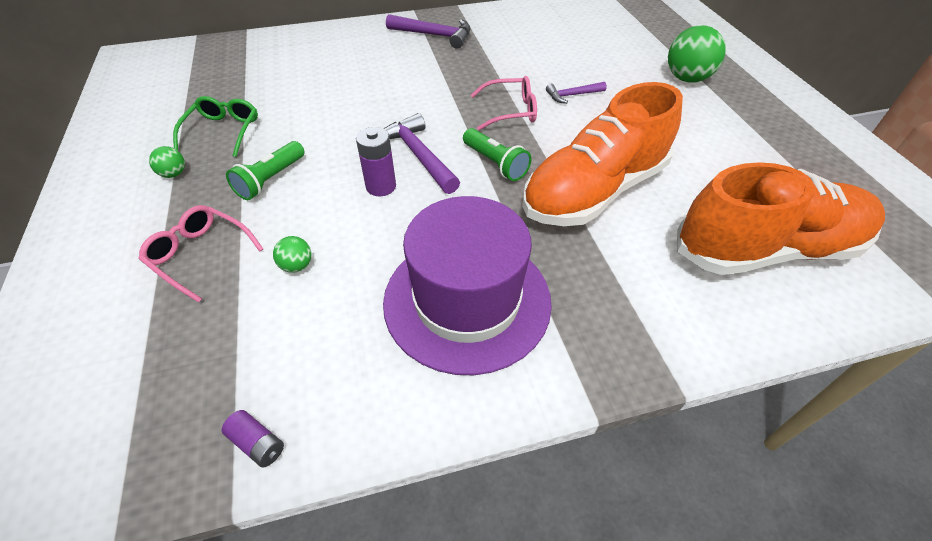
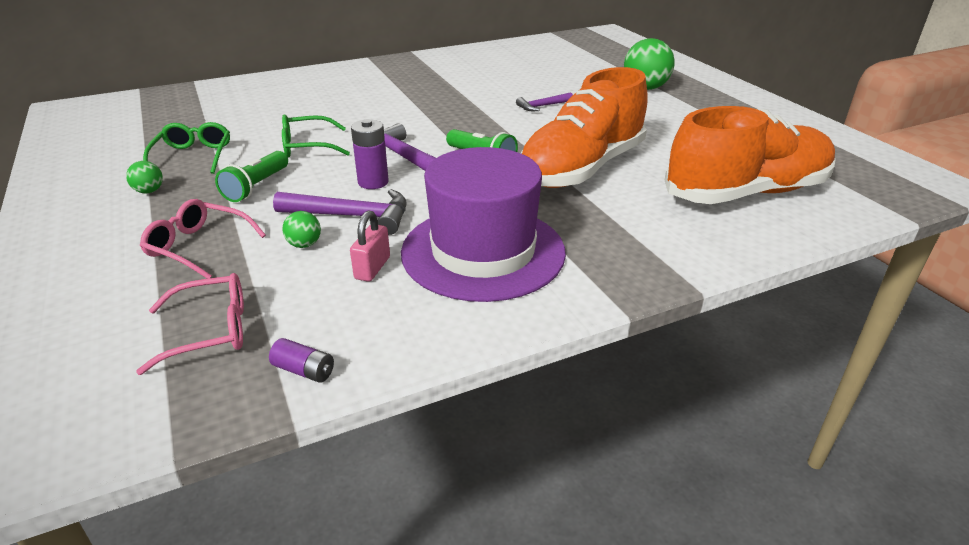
camera: 10 degrees left, 15 degrees down
(329, 129) = (307, 146): none -> green glasses
(353, 308) = (372, 268): none -> pink padlock
(434, 35) = (394, 73): purple hammer -> purple hammer (352, 216)
(511, 111) = (486, 121): pink glasses -> pink glasses (211, 331)

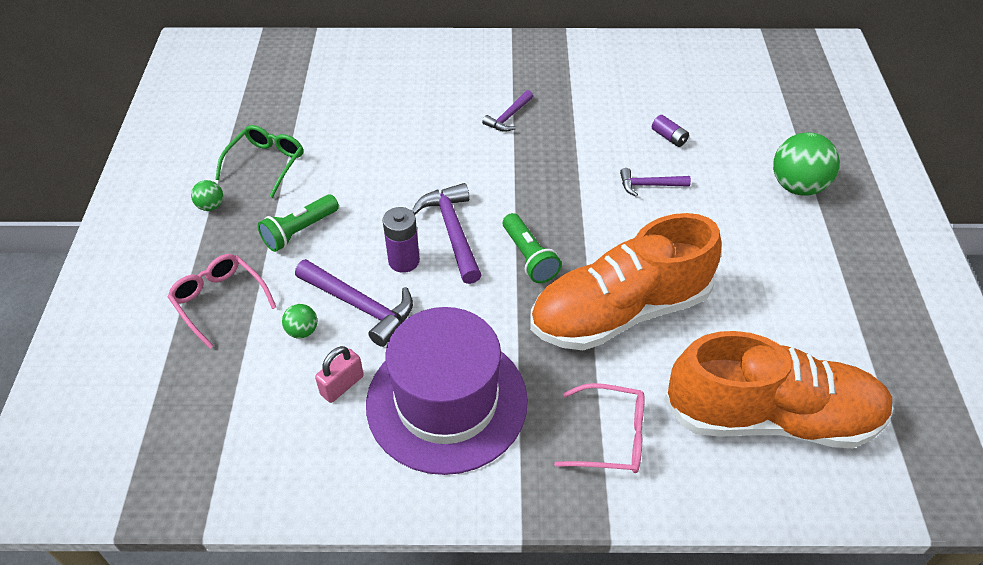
camera: 25 degrees right, 15 degrees up
(211, 331) = (188, 411): pink glasses -> pink glasses (611, 437)
(304, 370) = (233, 486): purple battery -> purple battery (669, 137)
(307, 146) = (372, 181): green glasses -> none
(402, 95) = (508, 117): none -> purple hammer

